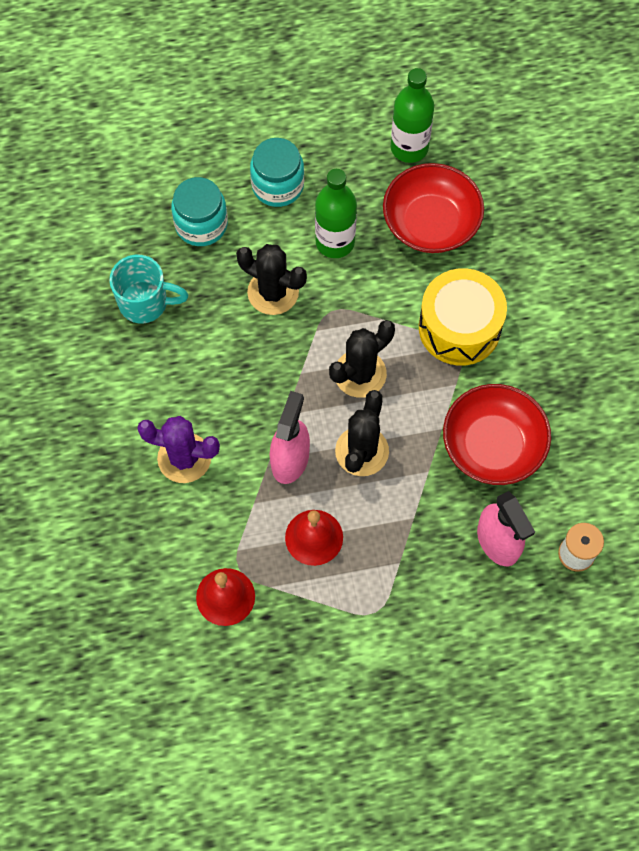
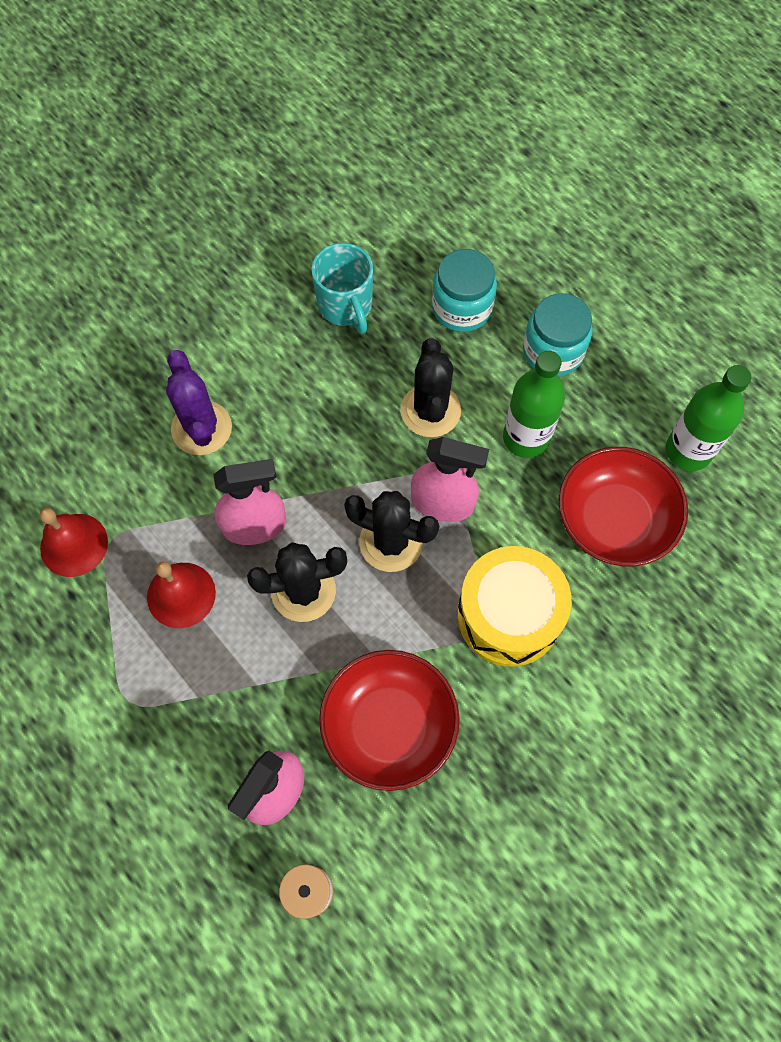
camera: 60 degrees right, 0 degrees up
(351, 323) = (443, 503): none -> pink spray bottle

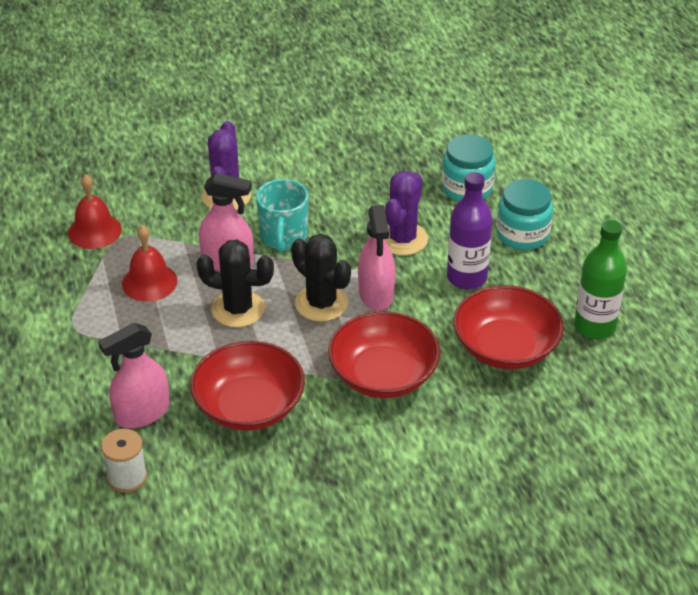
camera: 25 degrees right, 25 degrees down
(346, 306) = (378, 161): turquoise mug -> turquoise mug (283, 237)
(430, 411) = (402, 239): black cactus -> purple cactus
(443, 503) = (376, 294): pink spray bottle -> pink spray bottle turned 45 degrees clockwise
(509, 615) = (383, 375): yellow drum -> red bowl
(526, 438) = (466, 277): green bottle -> purple bottle

